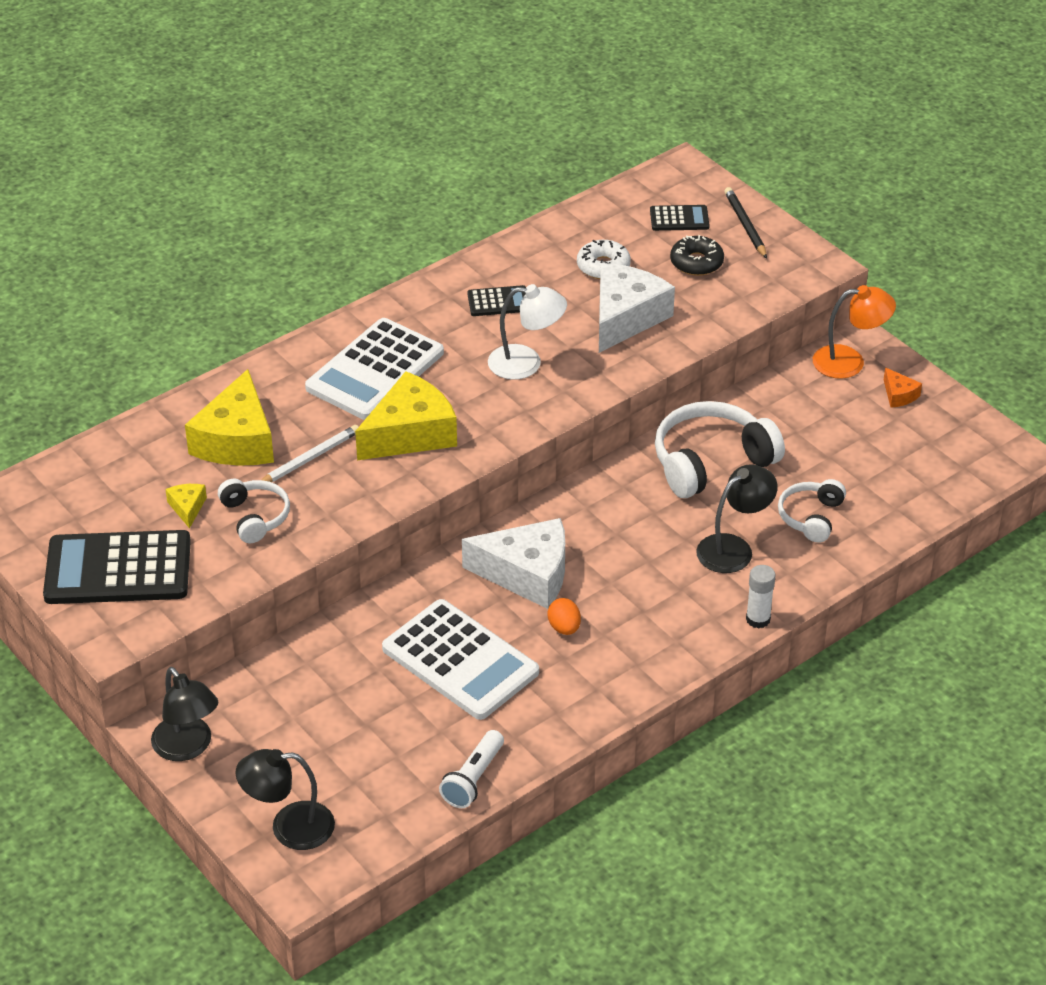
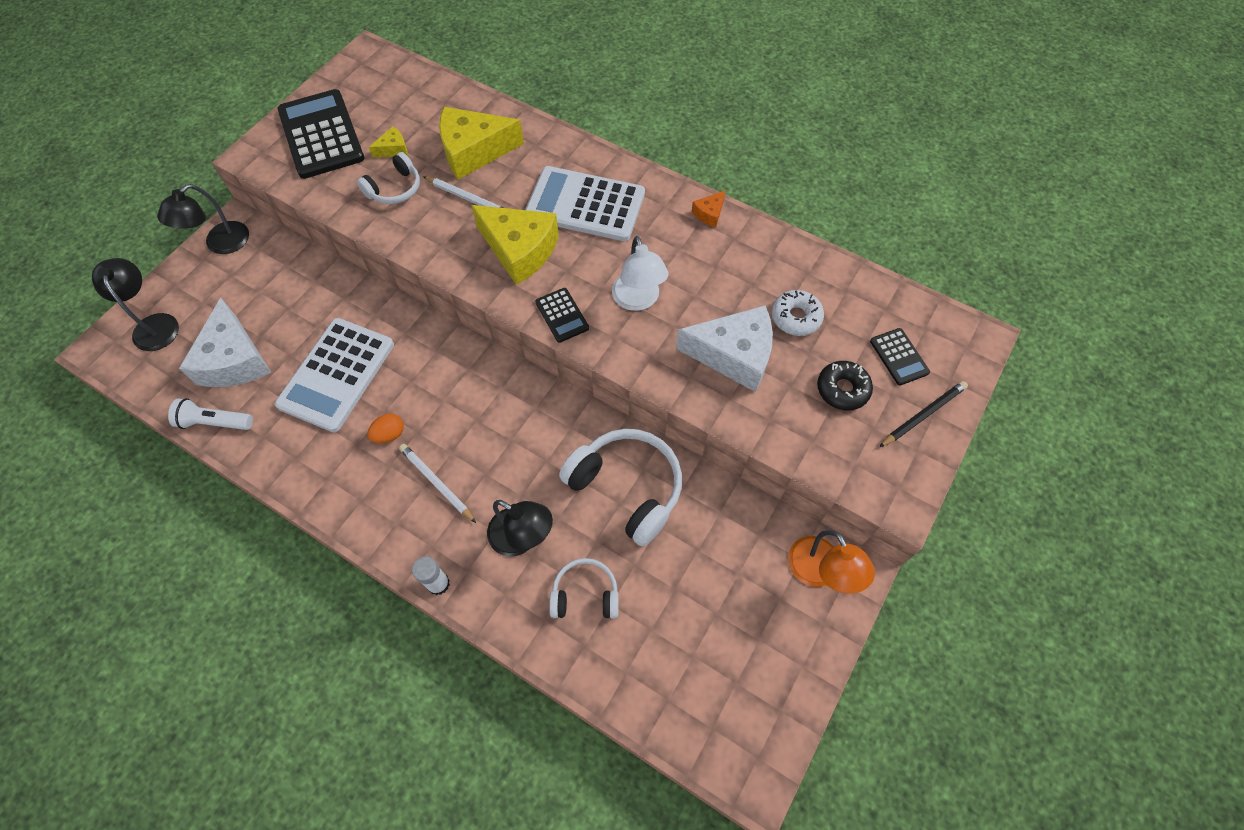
camera: 70 degrees right, 20 degrees up
(498, 302) = (708, 257): black calculator -> black calculator (562, 315)
(527, 574) = (443, 390): white cheese -> white cheese (234, 360)
(642, 600) = (436, 483): none -> white pencil
(899, 395) = (792, 633): orange cheese -> orange cheese (709, 213)

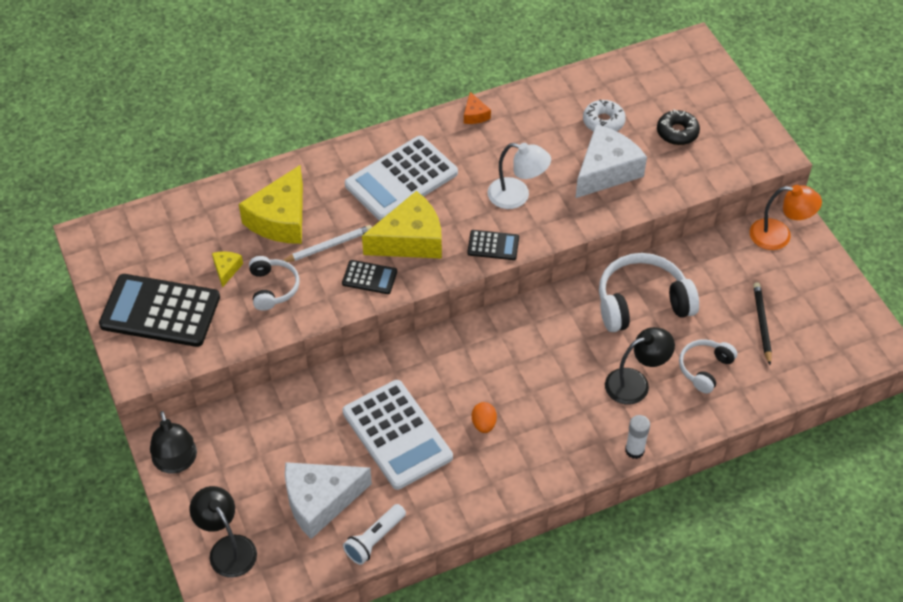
camera: 55 degrees left, 10 degrees down
(154, 324) = (227, 548): black lamp -> black lamp turned 45 degrees clockwise
(234, 360) = (320, 501): white cheese -> white cheese turned 135 degrees clockwise
(436, 483) = (551, 413): white pencil -> none
(899, 357) = (676, 90): black calculator -> black calculator (369, 277)
(923, 415) = (726, 106): black pencil -> black pencil (762, 324)

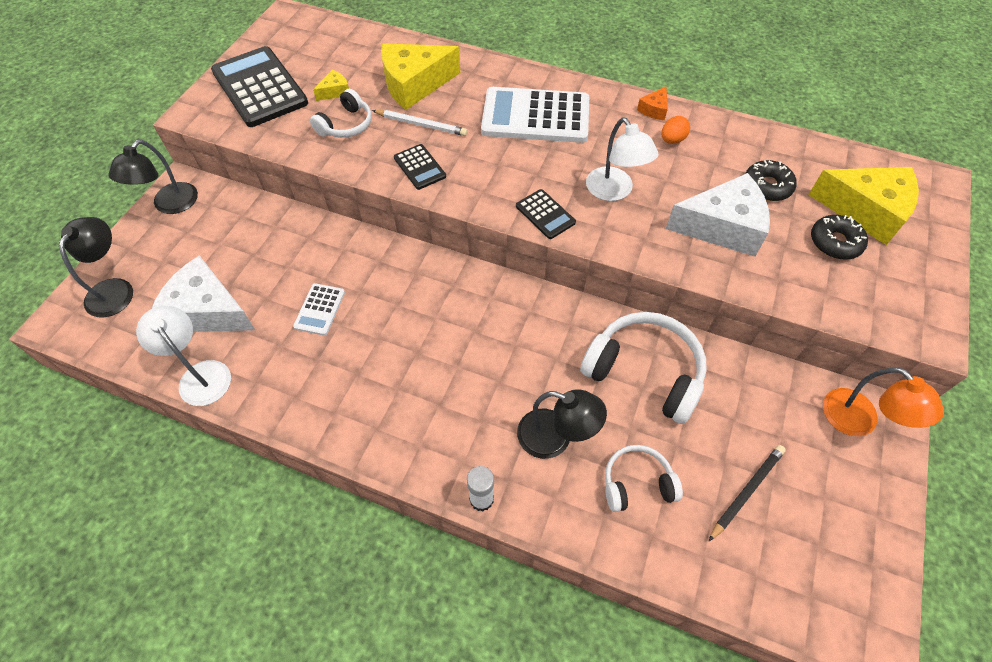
camera: 45 degrees right, 5 degrees up
(374, 539) = (200, 374): white flashlight -> white lamp
(397, 435) = (319, 309): white calculator -> white calculator, size x0.48
(410, 240) = (485, 162): yellow cheese -> yellow cheese (865, 211)
(484, 424) = (389, 358): orange egg -> orange egg (672, 140)
(603, 122) = (767, 186): white donut -> black donut

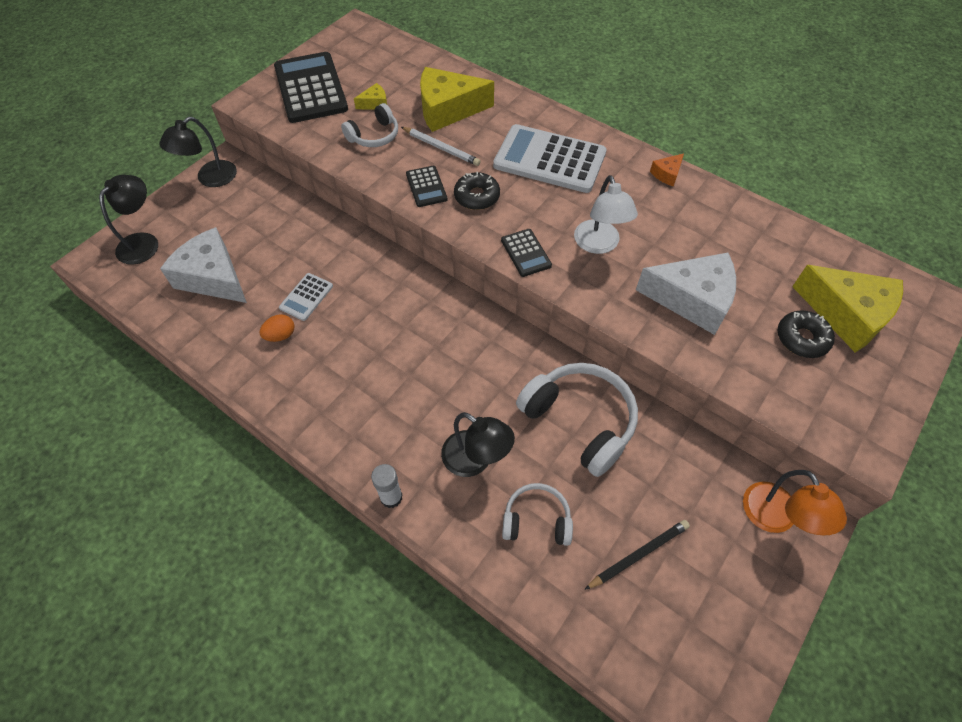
camera: 15 degrees right, 0 degrees up
(200, 374) = (190, 331): white lamp -> none
(672, 140) = (674, 207): orange egg -> orange egg (280, 335)
(767, 186) = (753, 270): black donut -> black donut (477, 196)

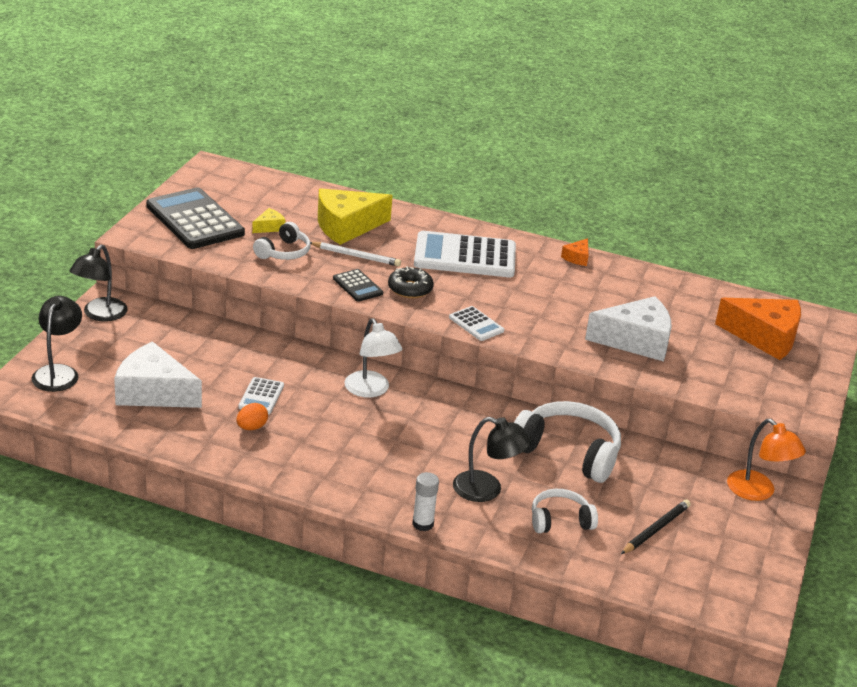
camera: 20 degrees left, 25 degrees down
(526, 253) = (476, 324): black calculator -> white calculator
(599, 245) = (539, 312): white lamp -> white lamp (371, 390)
(802, 338) = (735, 356): black donut -> none
(846, 314) = (765, 337): yellow cheese -> orange cheese

